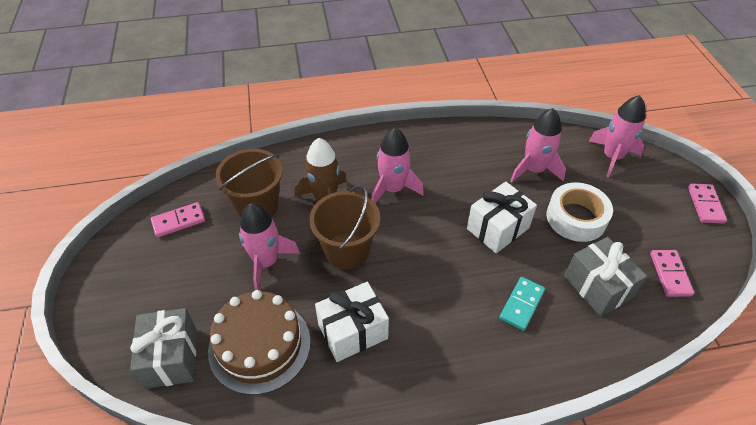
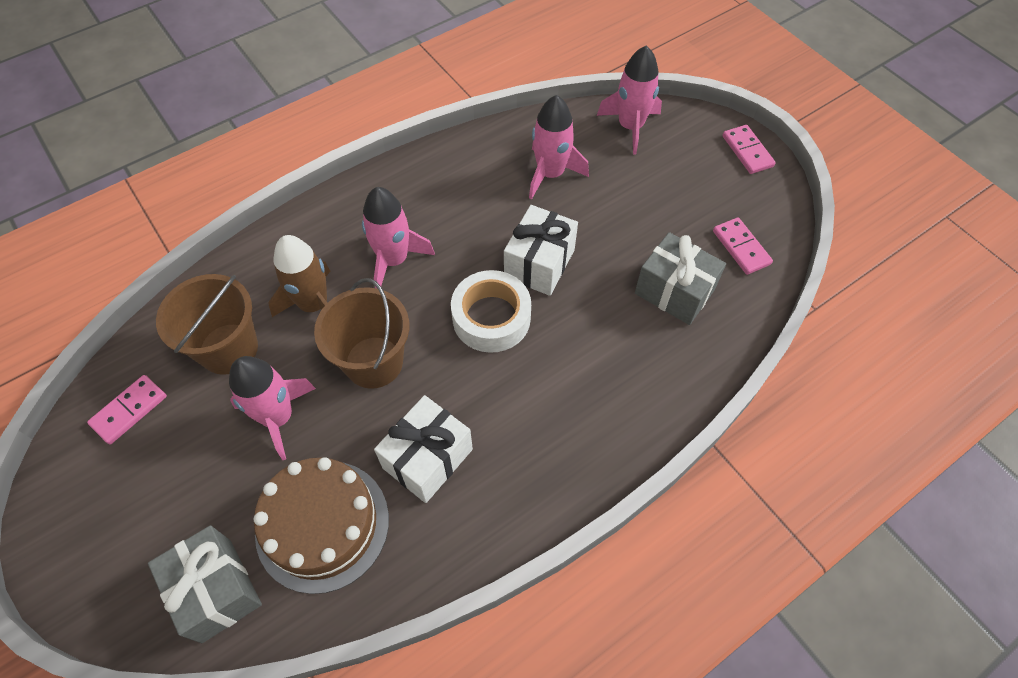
camera: 25 degrees left, 10 degrees up
(522, 304) = (603, 346): turquoise domino -> none
(576, 218) = (620, 217): white tape -> white tape (491, 318)

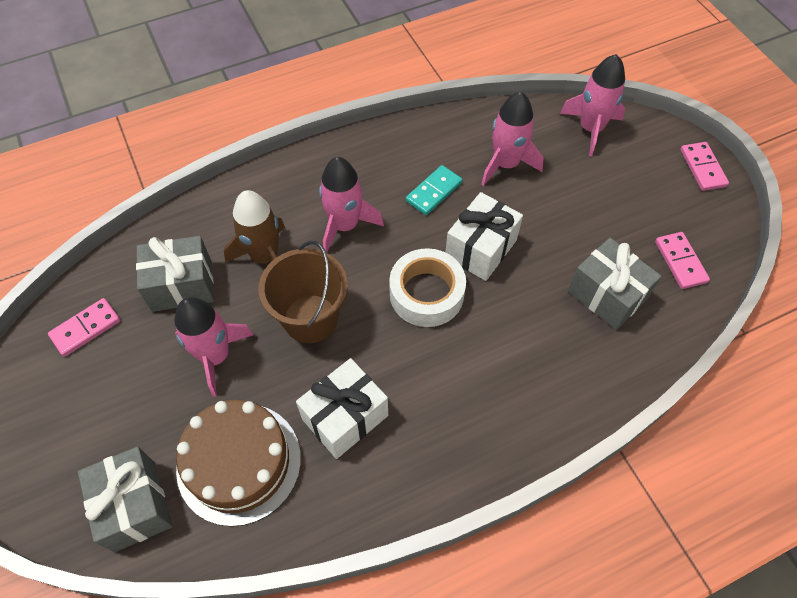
camera: 10 degrees right, 0 degrees up
(229, 348) = (182, 285): brown bucket -> grey gift
(481, 212) = (433, 192): none -> turquoise domino

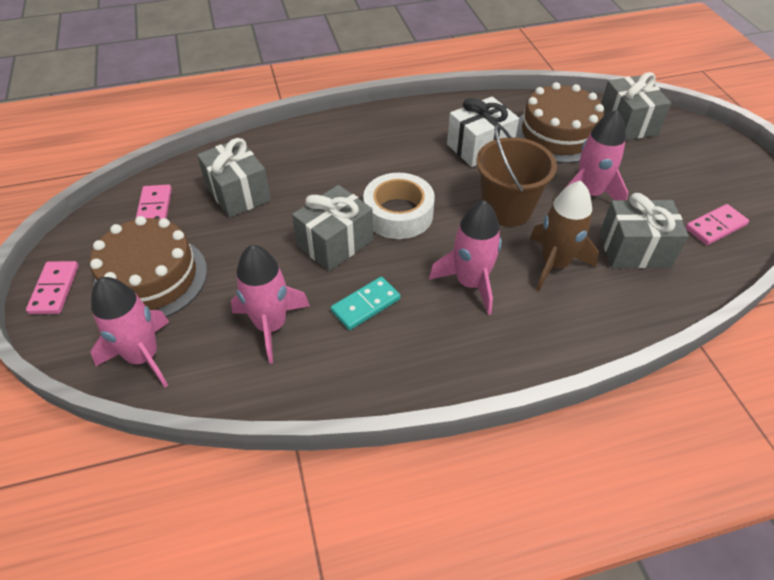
camera: 170 degrees left, 10 degrees down
(481, 249) = (335, 243): white gift -> grey gift
(630, 189) = (151, 278): none -> brown cake

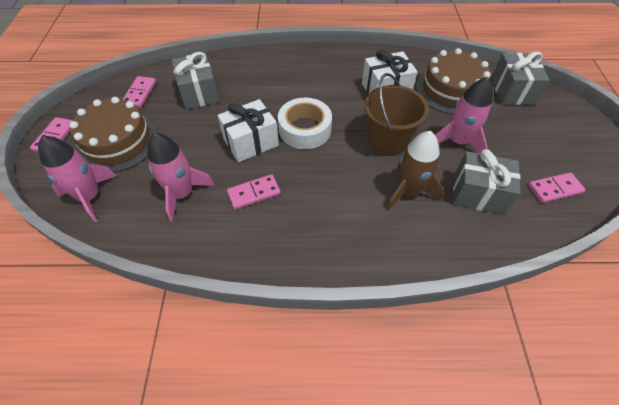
camera: 15 degrees right, 5 degrees up
(335, 243) = (251, 142): grey gift -> white gift
(366, 305) = (254, 193): turquoise domino -> pink domino
(470, 283) = (337, 193): pink rocket -> none

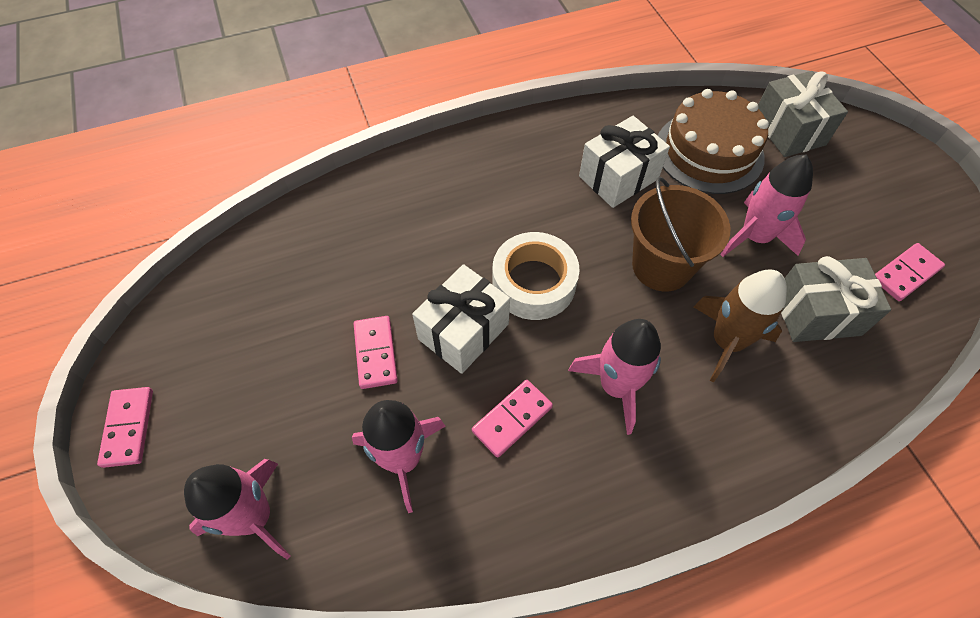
camera: 20 degrees left, 5 degrees up
(117, 142) = (246, 401): brown cake -> none
(140, 93) = (234, 297): pink domino -> pink domino (375, 353)
(199, 93) = (335, 267): grey gift -> none
(325, 195) = (616, 386): none -> pink rocket

